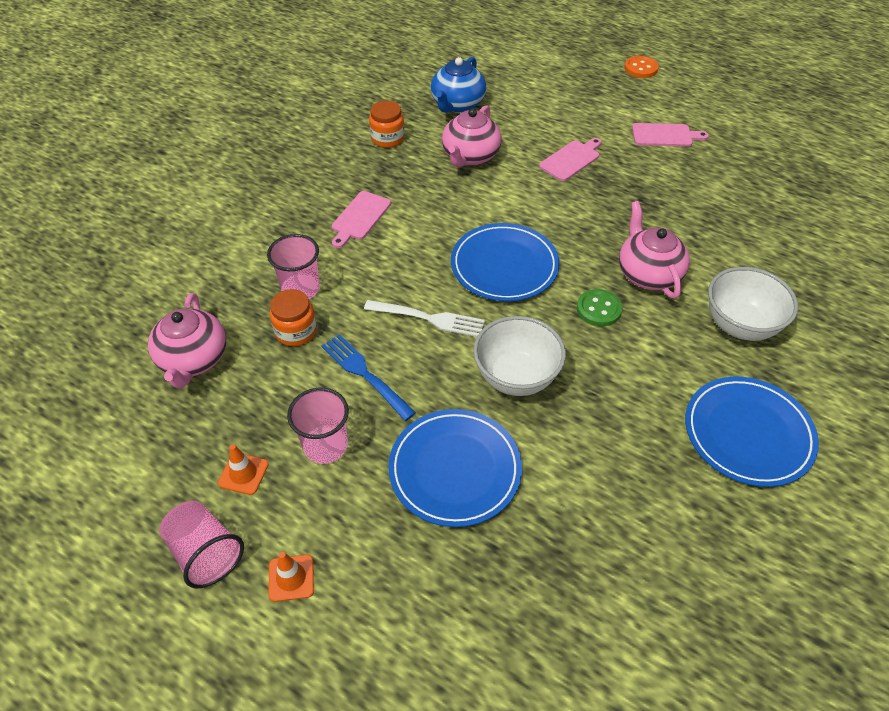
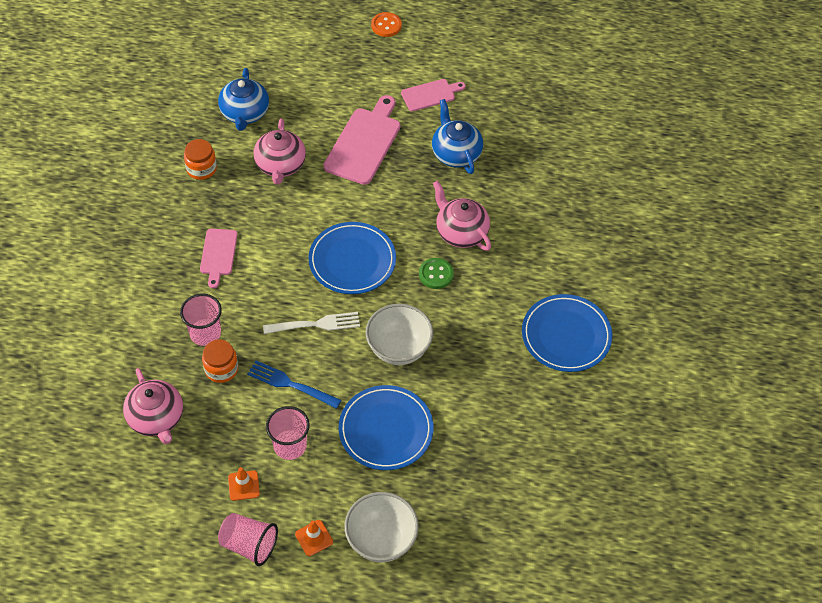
camera: 25 degrees left, 5 degrees up
(571, 159) = (364, 143): pink cutting board -> pink cutting board, size x1.72
(673, 195) = (456, 153): none -> blue teapot
(740, 325) = (538, 254): white bowl -> white bowl (381, 540)

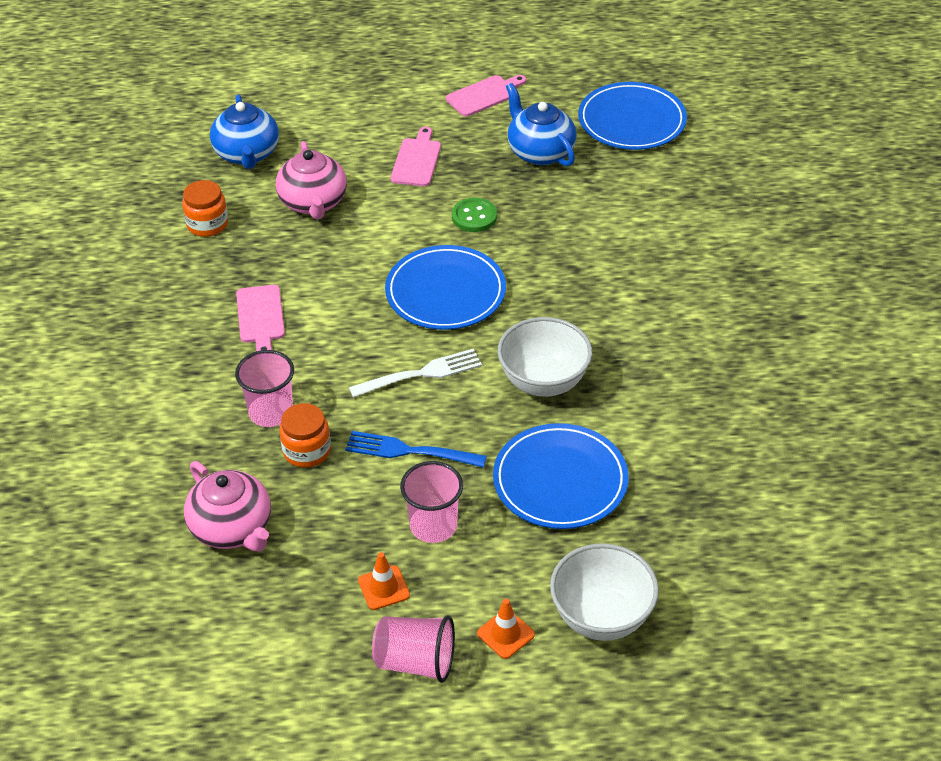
camera: 10 degrees left, 10 degrees down
(364, 143) = (417, 160): pink cutting board -> pink cutting board, size x0.58
(386, 25) = (402, 33): orange button -> none
(436, 274) = (562, 288): green button -> green button (474, 217)
(461, 232) = (578, 236): pink teapot -> none
(566, 335) = (759, 326): blue plate -> blue plate (631, 121)

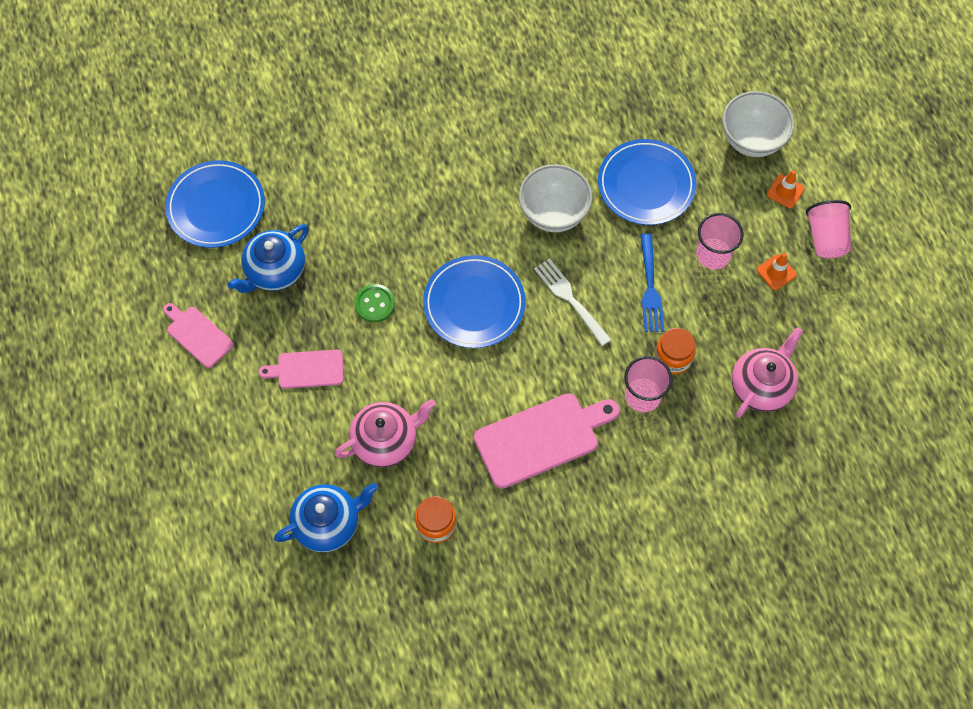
camera: 105 degrees left, 20 degrees up
(260, 317) = (541, 438): pink cutting board -> pink cutting board, size x1.72

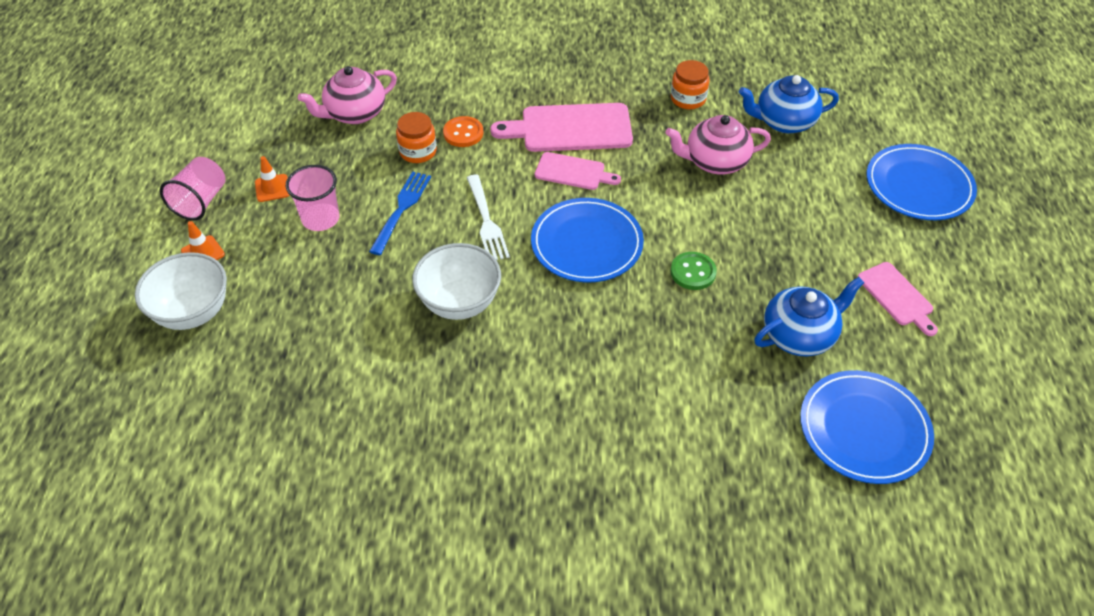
camera: 160 degrees left, 15 degrees down
(307, 369) = (780, 235): pink cutting board -> pink cutting board (573, 172)
(642, 396) = (463, 133): pink cup -> orange button
(646, 185) = (341, 302): blue plate -> blue plate (918, 186)

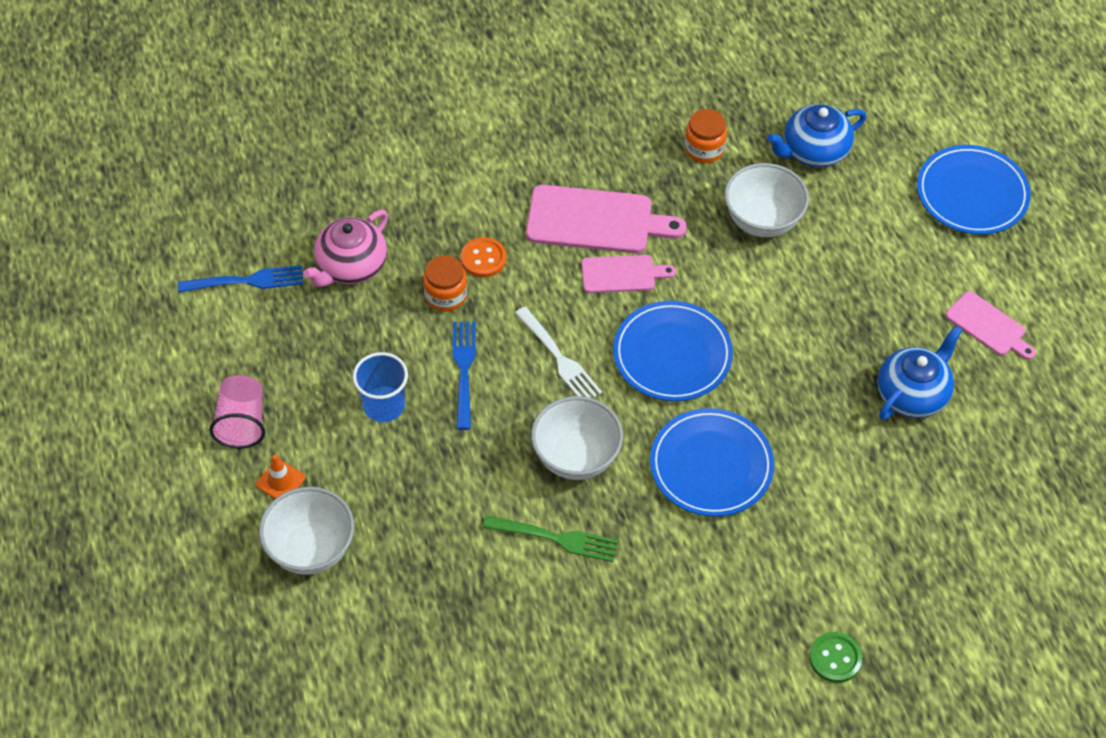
camera: 20 degrees left, 5 degrees up
(268, 104) = (245, 281): none -> blue fork
(272, 188) = (311, 385): orange traffic cone -> none
(320, 219) = (384, 406): pink cup -> blue cup
(405, 365) = (555, 538): none -> green fork
(570, 128) = (596, 221): pink cutting board -> pink cutting board turned 150 degrees counterclockwise
(693, 272) = (789, 356): green button -> green button (835, 658)
(715, 162) = (762, 221): pink teapot -> white bowl
(864, 429) = (1000, 471): blue plate -> blue plate (711, 466)

